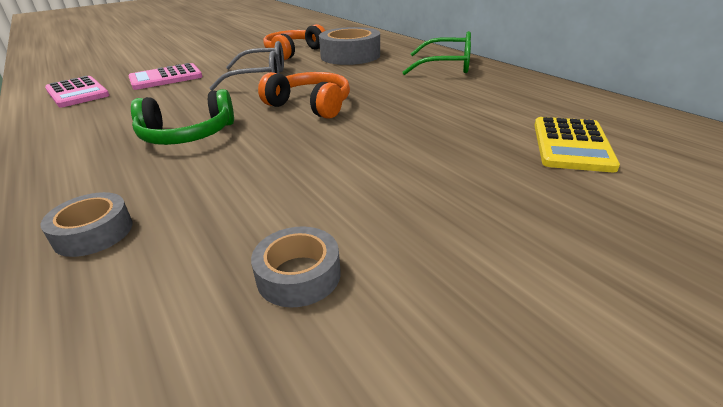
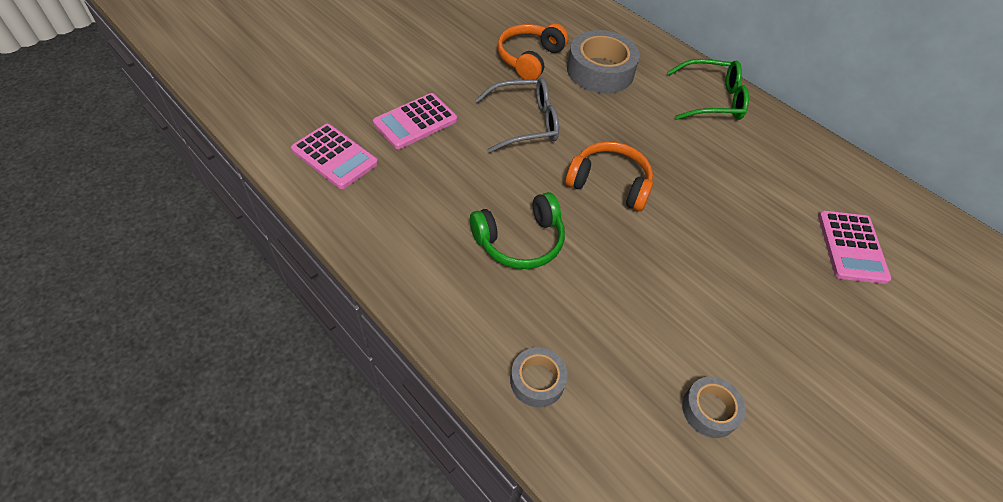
camera: 15 degrees left, 20 degrees up
(572, 145) = (851, 247): yellow calculator -> pink calculator

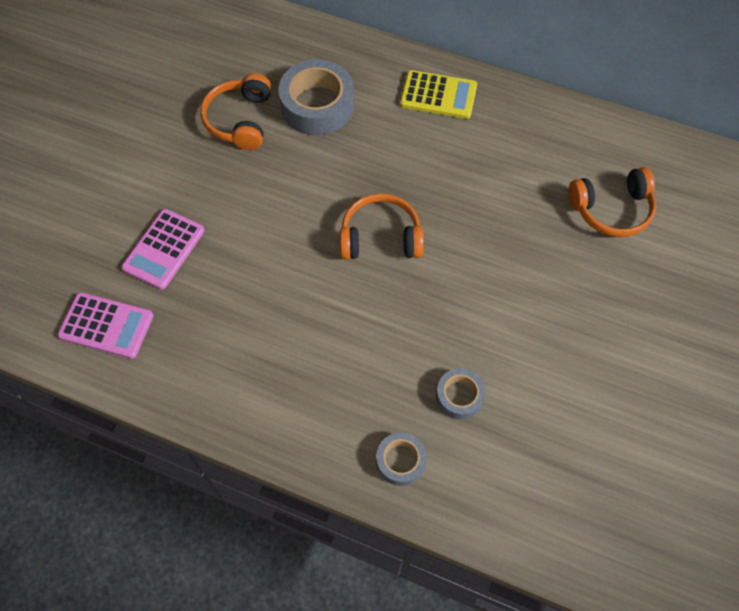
camera: 20 degrees left, 10 degrees up
(520, 241) = (327, 336): green headphones -> none
(525, 123) = (272, 203): grey glasses -> none
(710, 410) = (546, 420): grey tape -> grey tape (459, 396)
(712, 100) = (438, 95): green glasses -> yellow calculator
(851, 247) = (612, 210): pink calculator -> orange headphones

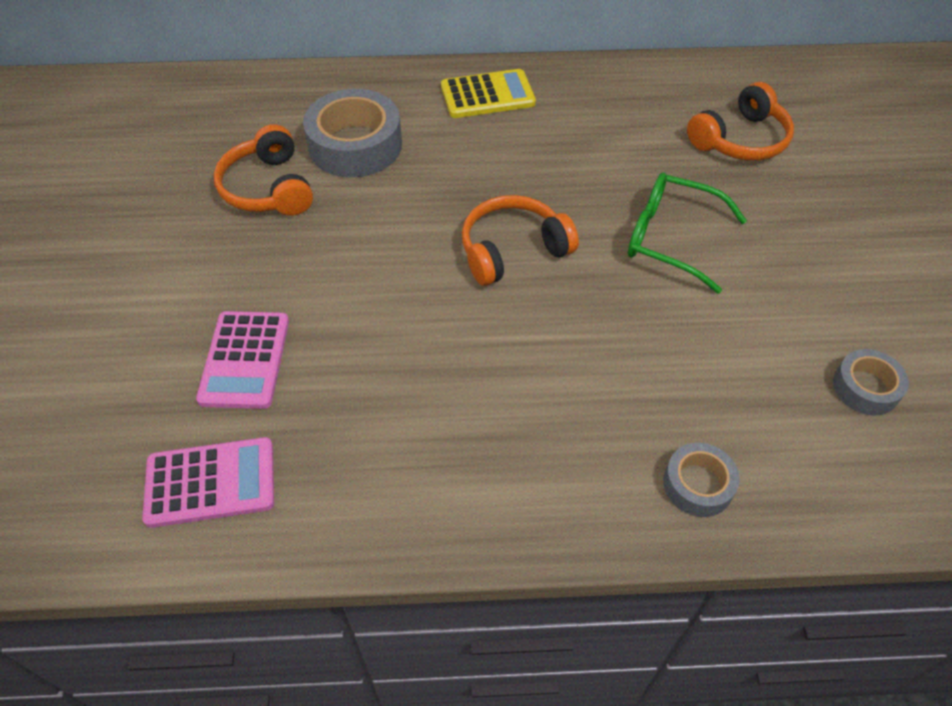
camera: 25 degrees left, 10 degrees down
(459, 396) = (715, 382): grey tape -> grey tape (865, 388)
(500, 273) = (671, 239): none -> green glasses

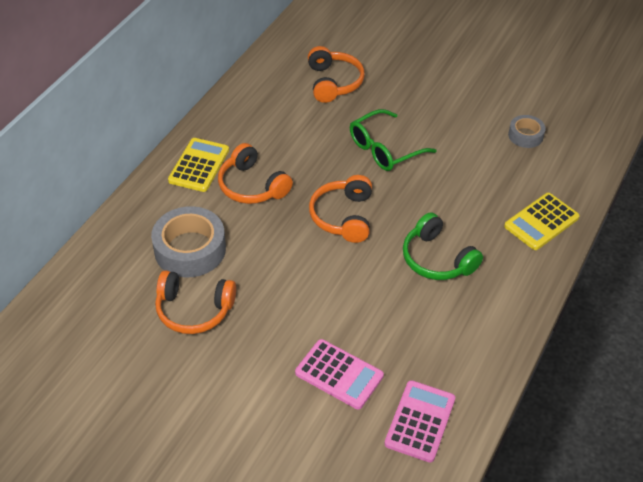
camera: 60 degrees left, 5 degrees down
(493, 149) = (252, 186): none -> orange headphones
(515, 381) = (437, 259): none -> green headphones
(698, 485) = (541, 222): grey tape -> yellow calculator

